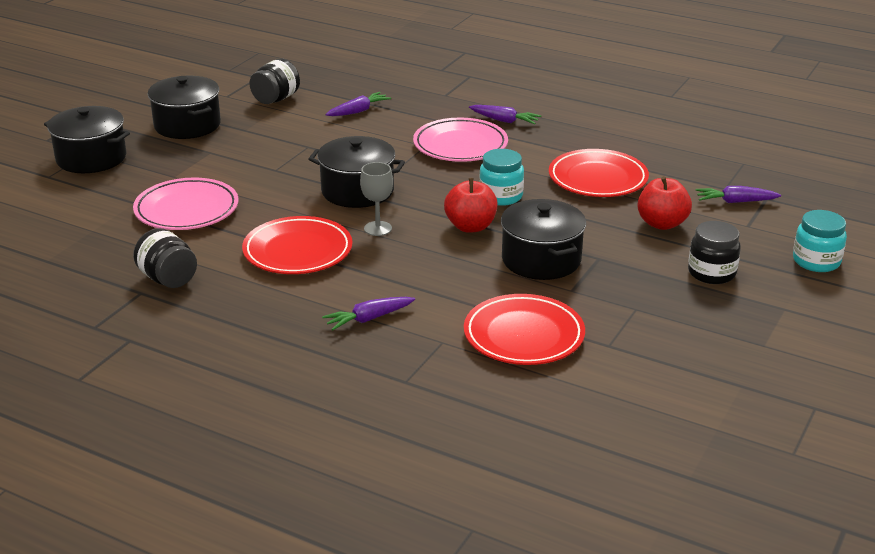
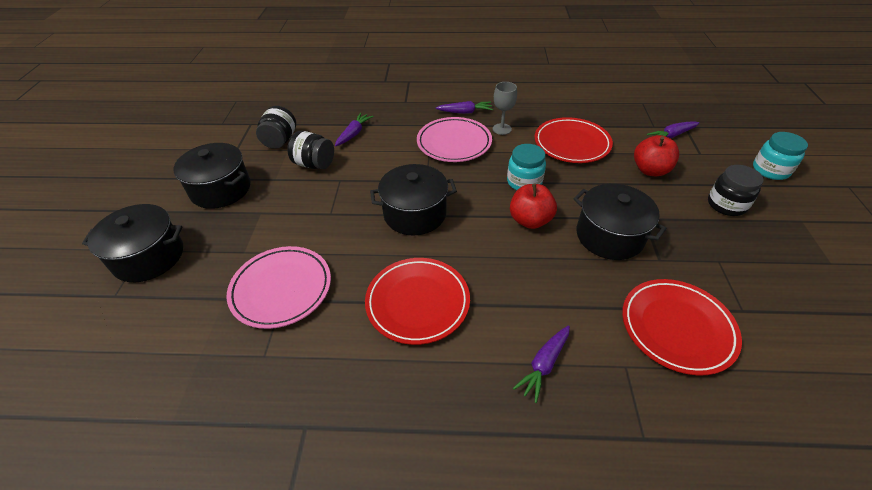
camera: 25 degrees left, 15 degrees up
(168, 279) = (321, 393): black jar -> black jar (314, 164)
(378, 228) = (463, 249): grey goblet -> grey goblet (502, 129)

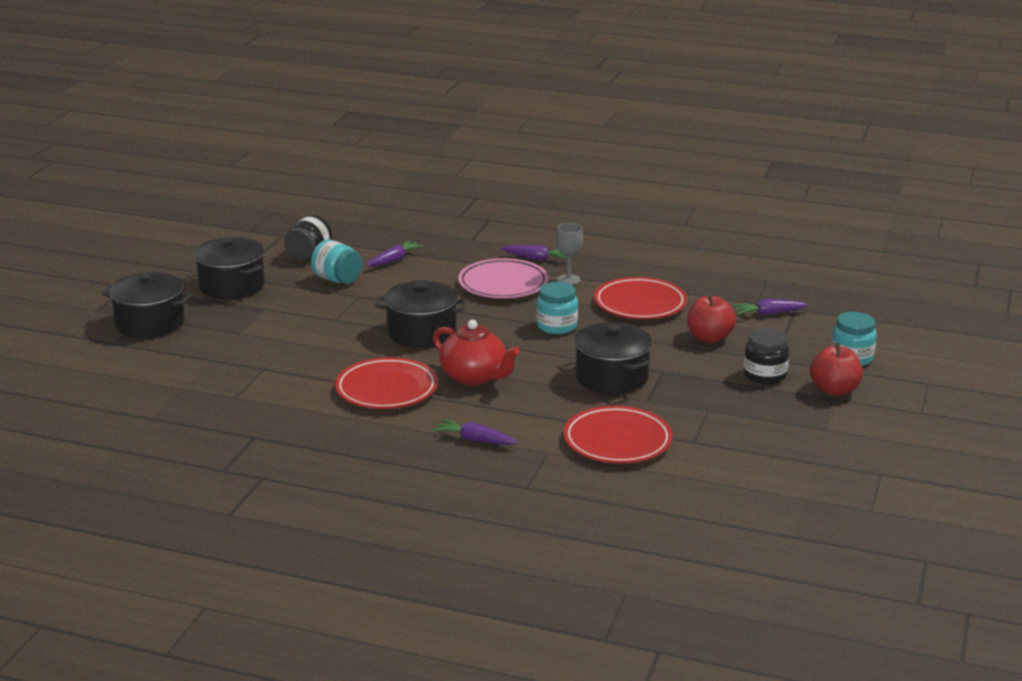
camera: 15 degrees right, 20 degrees down
(281, 289) = (265, 362): pink plate -> none
(314, 164) = (337, 279): black jar -> turquoise jar
(491, 264) = (474, 377): none -> red teapot
(530, 220) = (538, 354): red apple -> red apple (834, 390)
(544, 365) = (474, 440): purple carrot -> purple carrot turned 60 degrees clockwise

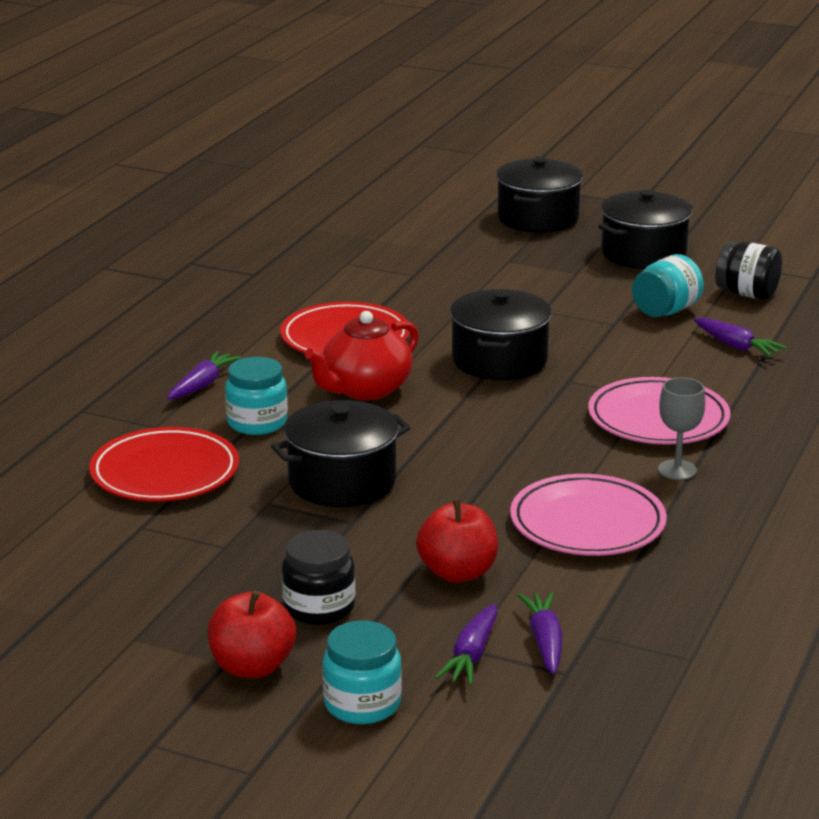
camera: 95 degrees right, 0 degrees up
(536, 258) = (757, 449): purple carrot -> purple carrot (471, 655)
(557, 326) = (510, 451): turquoise jar -> turquoise jar (257, 423)
(640, 304) = (587, 523): red plate -> pink plate

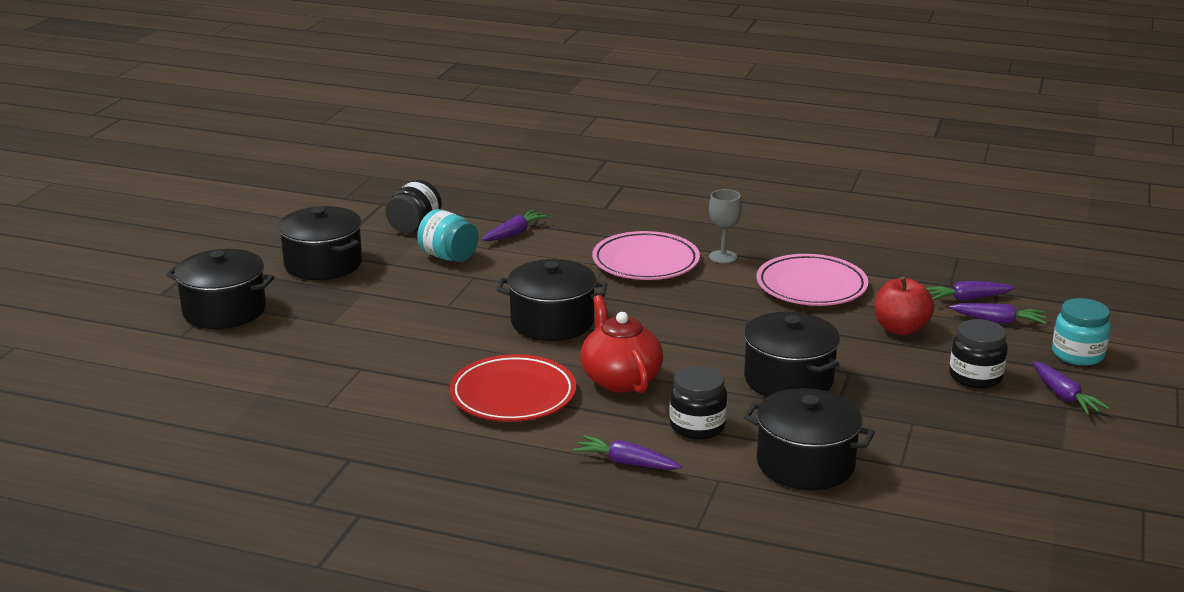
camera: 95 degrees left, 0 degrees up
(165, 473) = (805, 464): red plate -> black pot
(252, 667) = (1064, 396): red apple -> purple carrot
(257, 423) = (697, 426): turquoise jar -> black jar
(364, 390) = (620, 379): red teapot -> red teapot turned 150 degrees counterclockwise

